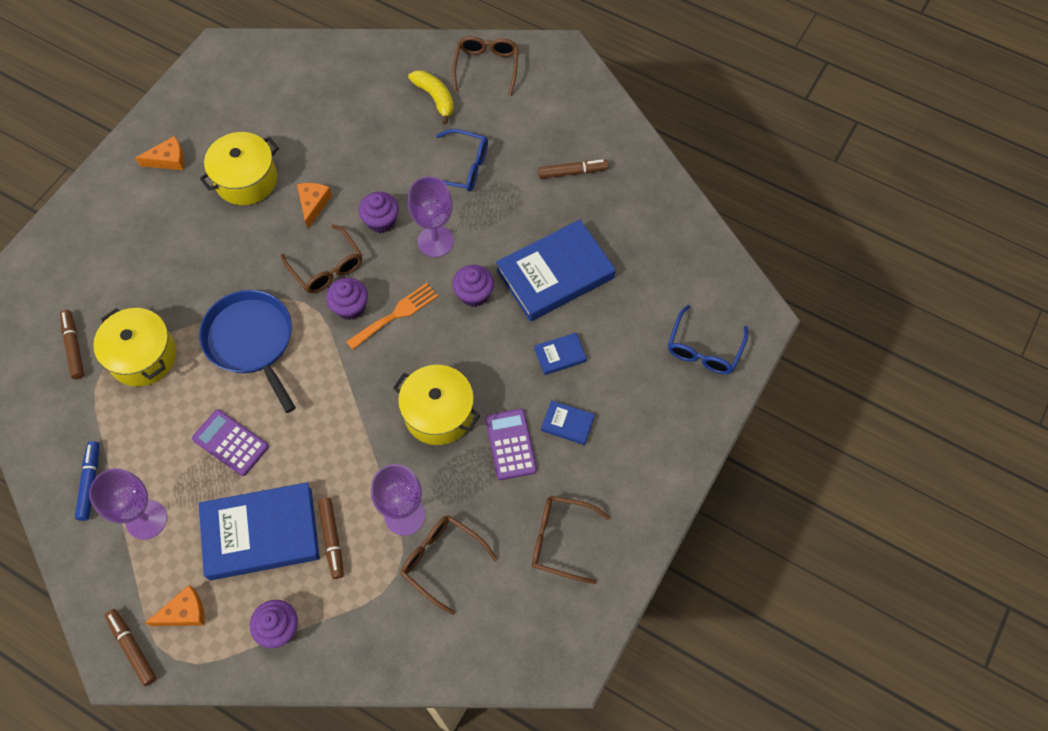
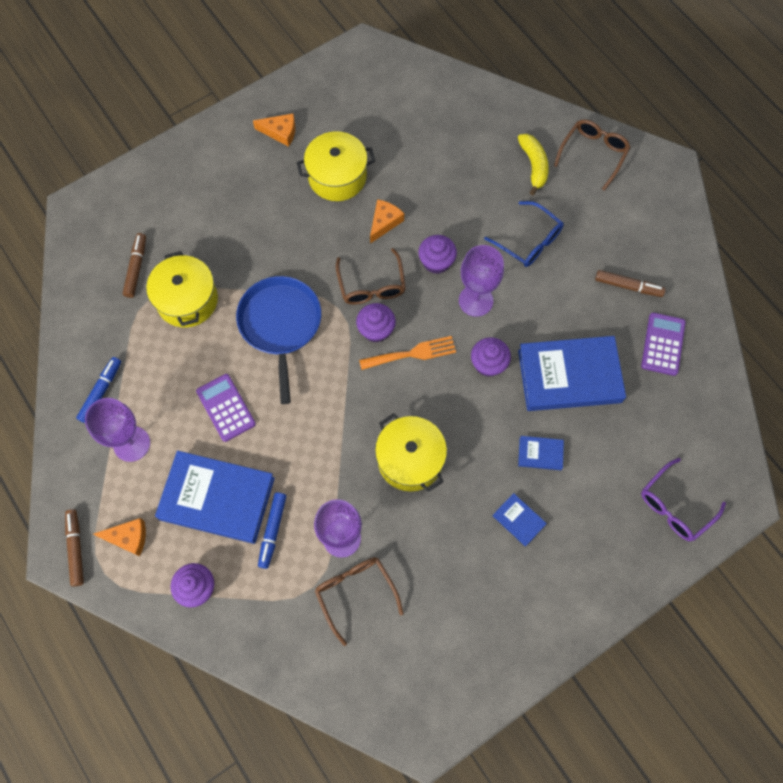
camera: 25 degrees right, 5 degrees up
(332, 539) = (272, 531): brown marker -> blue marker
(510, 444) = (460, 516): purple calculator -> purple calculator (662, 344)
(560, 540) = (465, 623): brown glasses -> none
(704, 349) = (675, 506): blue glasses -> purple glasses

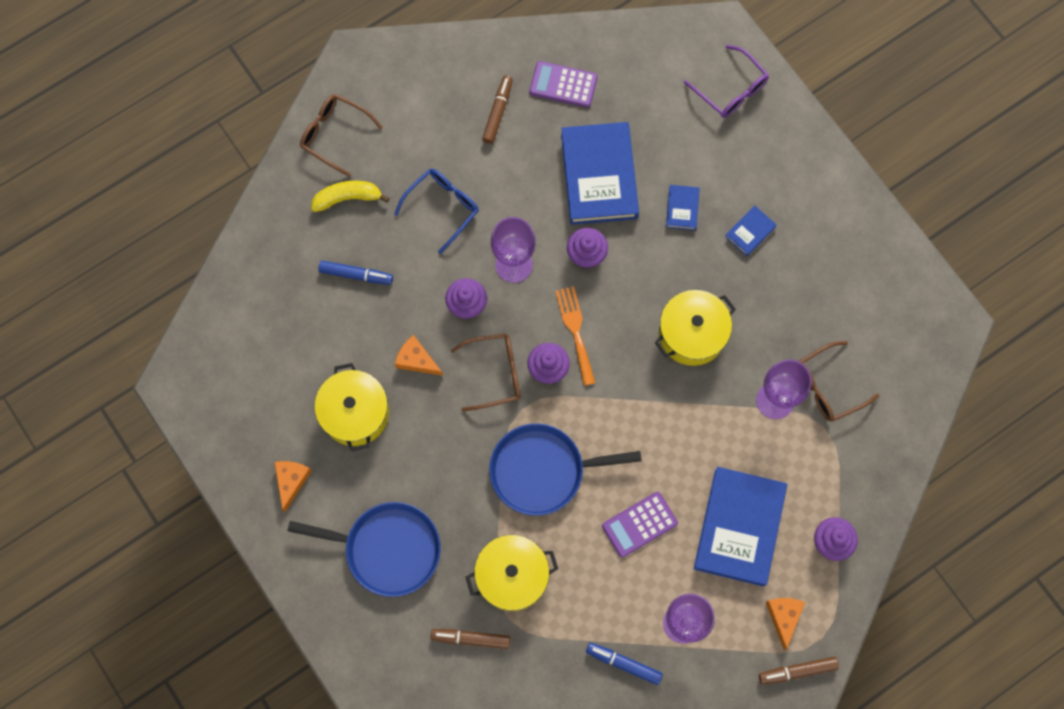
camera: 90 degrees left, 5 degrees up
(218, 203) = (387, 549): none -> blue pan
(272, 531) = (770, 469): blue marker -> blue marker (356, 275)

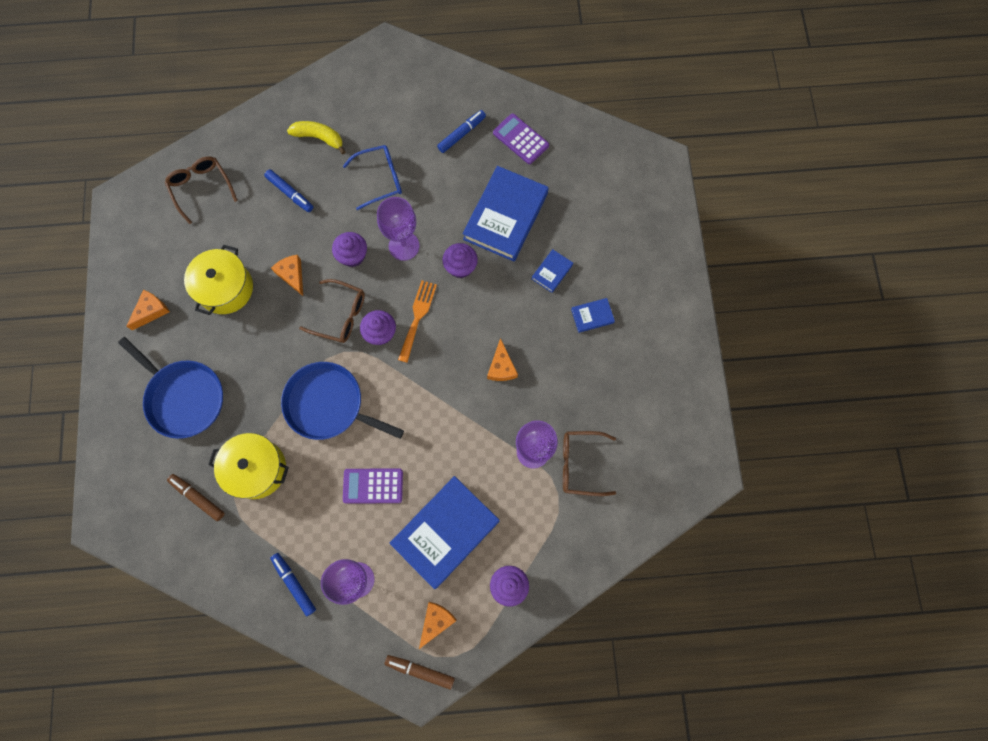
camera: 30 degrees right, 0 degrees up
(334, 135) = (339, 91): brown glasses -> brown glasses (201, 188)
(498, 112) = (461, 134): brown marker -> blue marker
(692, 334) = (501, 367): yellow pot -> orange cheese
(731, 89) = (642, 206): purple glasses -> none

